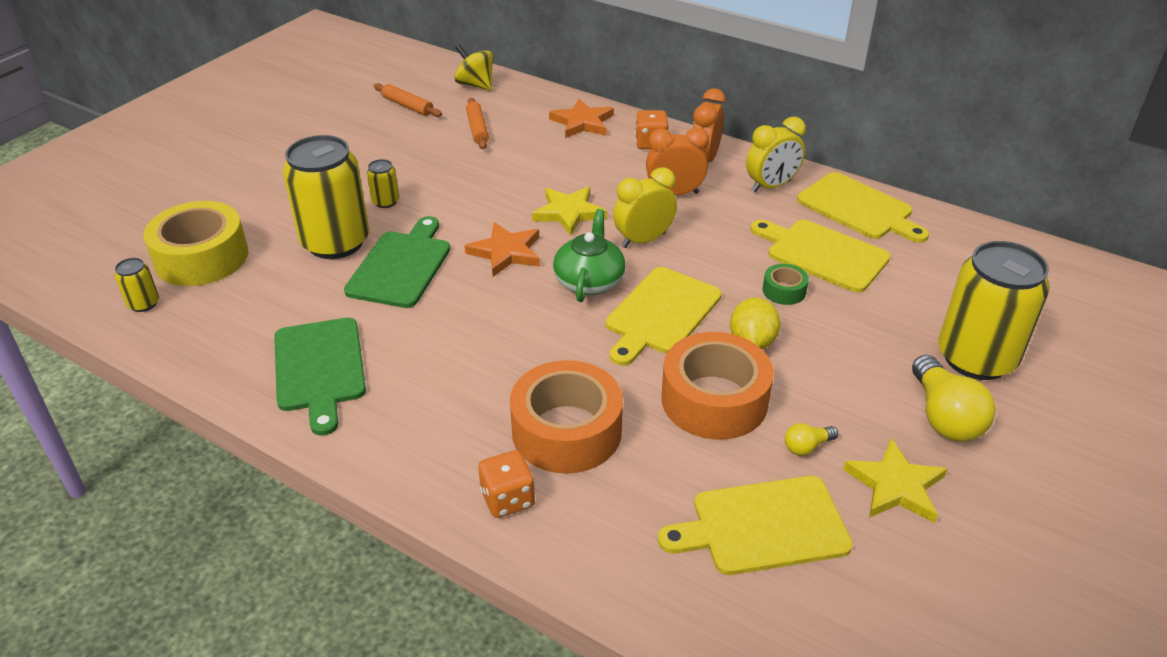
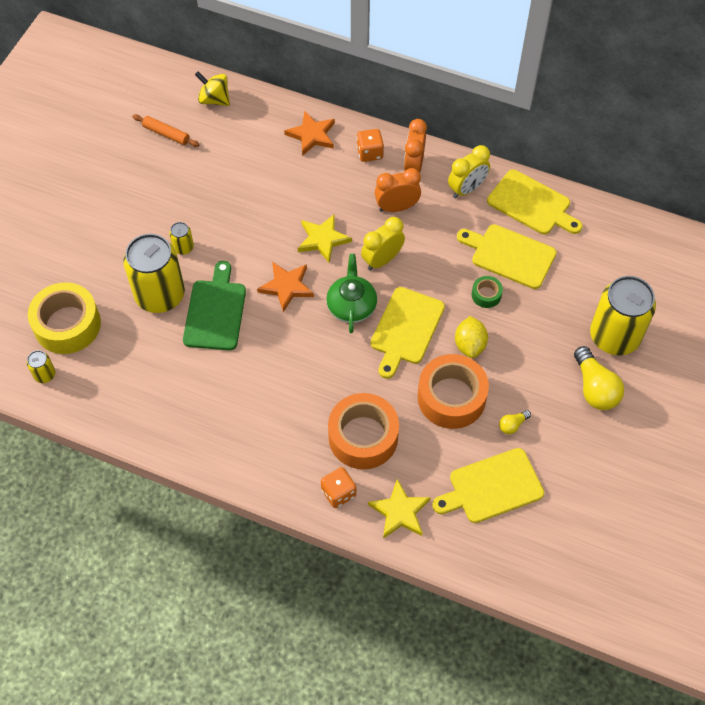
camera: 10 degrees left, 20 degrees up
(319, 369) = (189, 412): green cutting board -> none
(477, 129) = (230, 155): orange rolling pin -> none
(895, 486) = (567, 446): yellow star -> yellow star (400, 512)

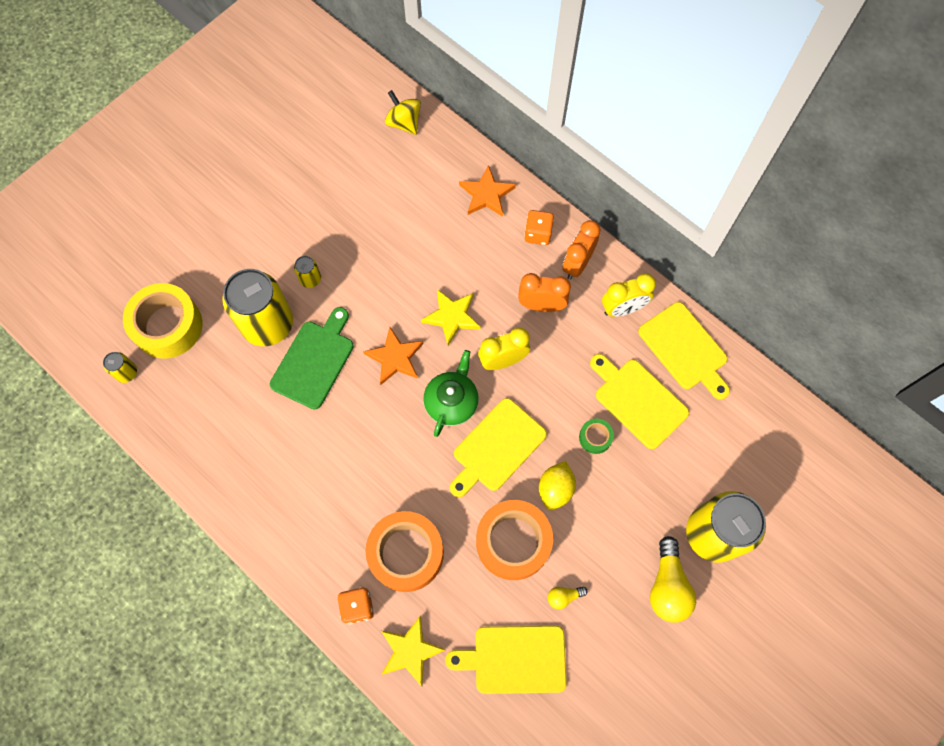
camera: 20 degrees right, 10 degrees up
(166, 134) = (342, 147): orange rolling pin -> none

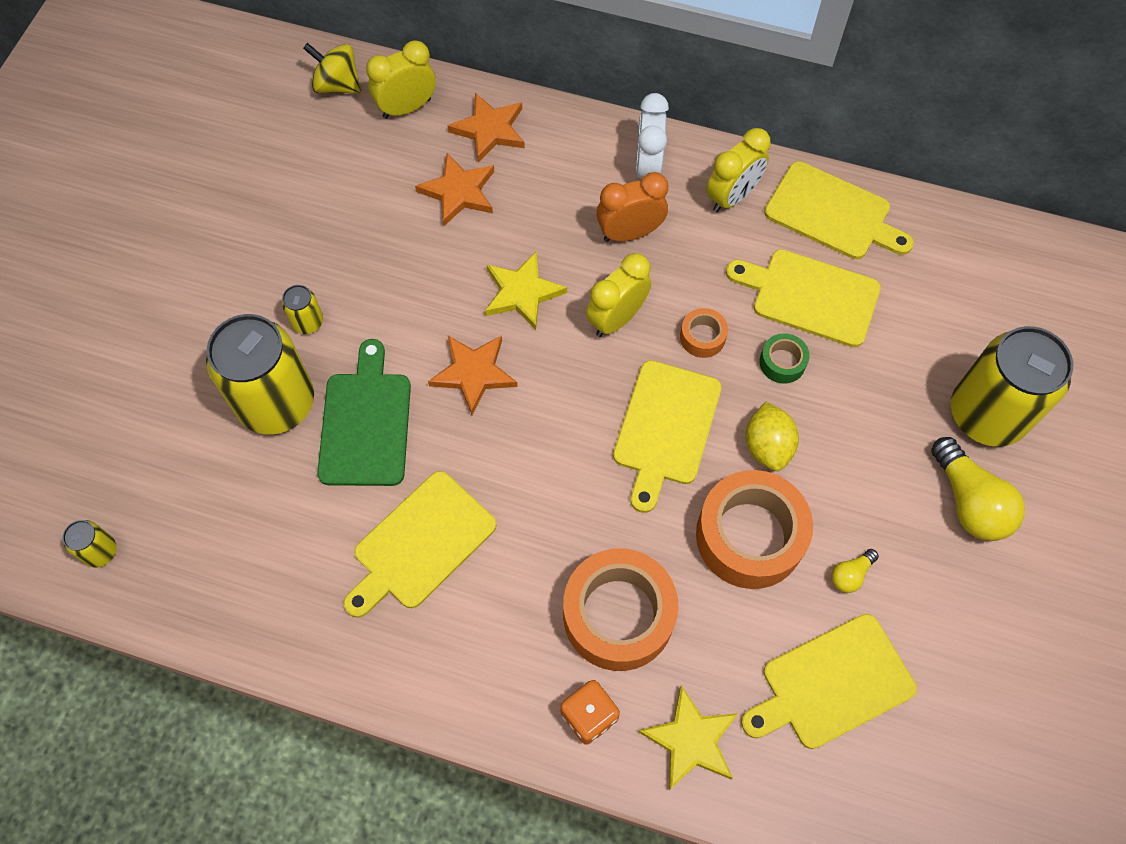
camera: 25 degrees left, 5 degrees down
(168, 326) = (132, 464): yellow tape -> none
(310, 453) = (420, 544): none -> yellow cutting board
(440, 157) = (407, 108): none -> yellow clock
(445, 230) = (459, 192): none -> orange star
(452, 402) = (577, 396): green teapot -> none
(538, 234) = (580, 151): orange dice -> none
(552, 397) = (702, 337): none -> orange tape
(577, 264) = (648, 167): orange clock -> white clock

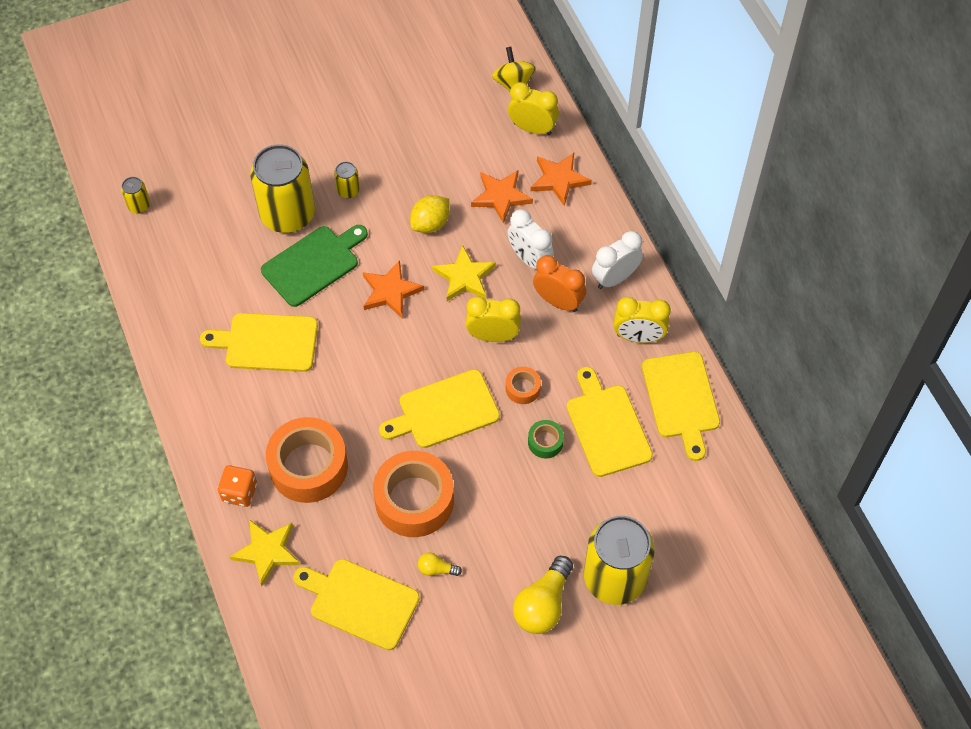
camera: 50 degrees right, 5 degrees down
(557, 221) = (529, 259): none -> white clock
(767, 446) = (481, 471): yellow lemon -> yellow lemon (430, 224)

